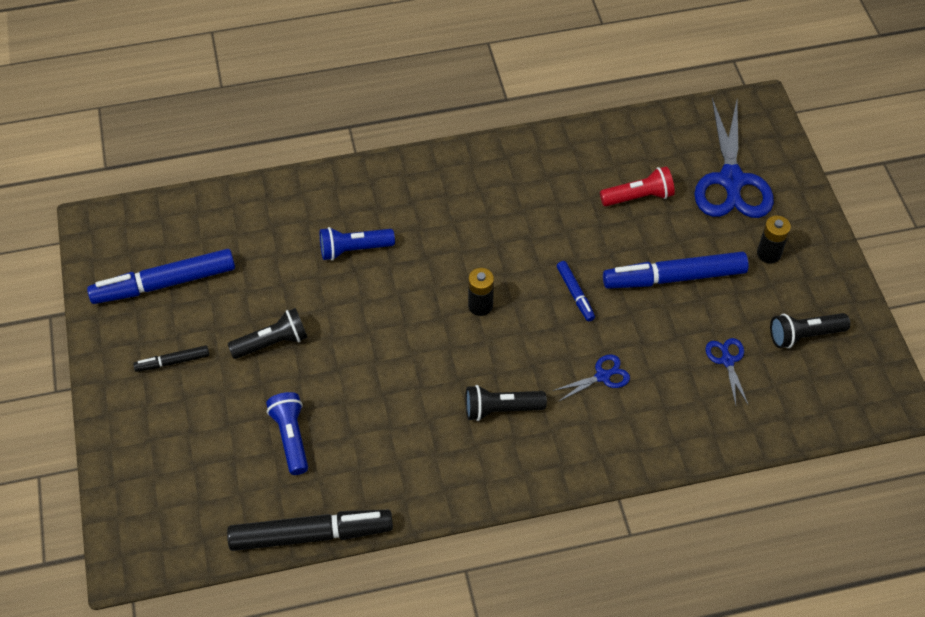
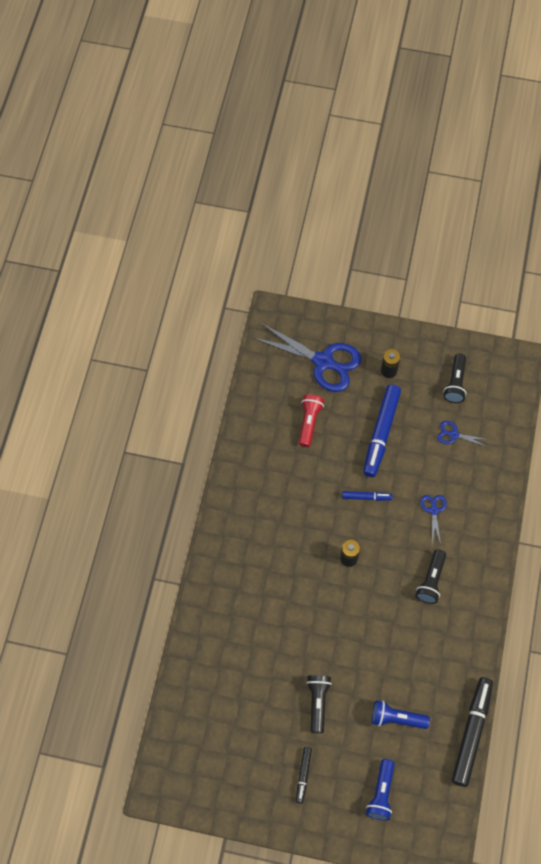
camera: 65 degrees left, 10 degrees up
(164, 284) = (234, 759): blue marker -> none
(354, 249) = (266, 619): blue flashlight -> blue flashlight (381, 793)

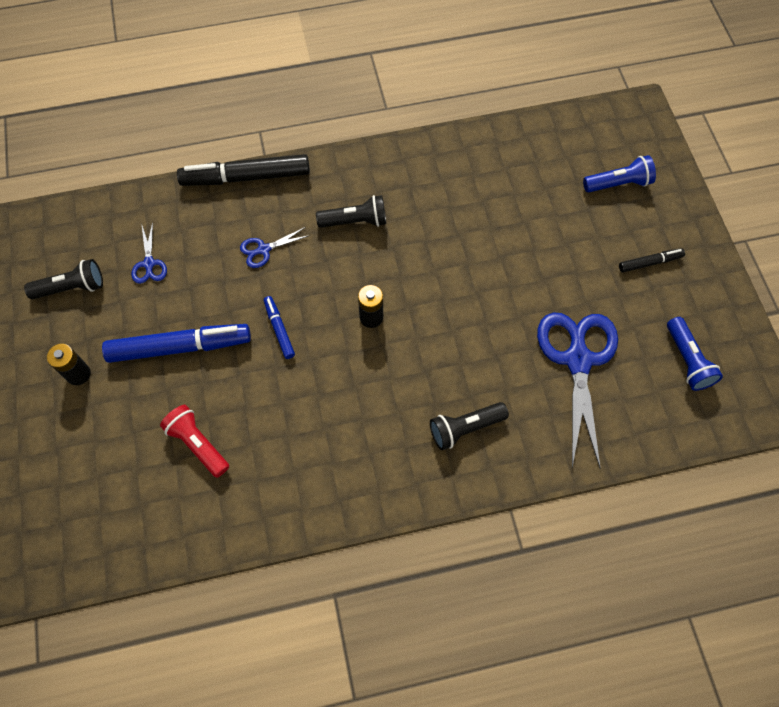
camera: 115 degrees left, 0 degrees up
(309, 422) = (198, 444): red flashlight -> red flashlight turned 60 degrees clockwise
(317, 703) = (563, 280): black flashlight -> black flashlight (465, 428)
(323, 362) = (92, 465): blue scissors -> blue scissors (578, 359)
(396, 718) = (532, 198): blue flashlight -> blue flashlight (687, 360)
(471, 733) = (505, 127): black marker -> black marker (246, 177)

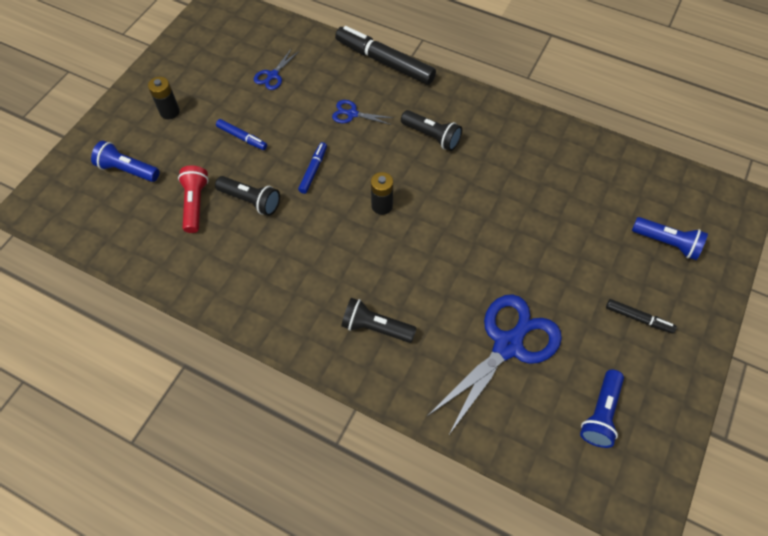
camera: 40 degrees right, 5 degrees down
(71, 288) = (215, 59): black flashlight -> black flashlight (251, 200)
(94, 463) = (128, 170): none -> blue flashlight
(180, 347) = (242, 137): blue marker -> blue marker, size x0.49

